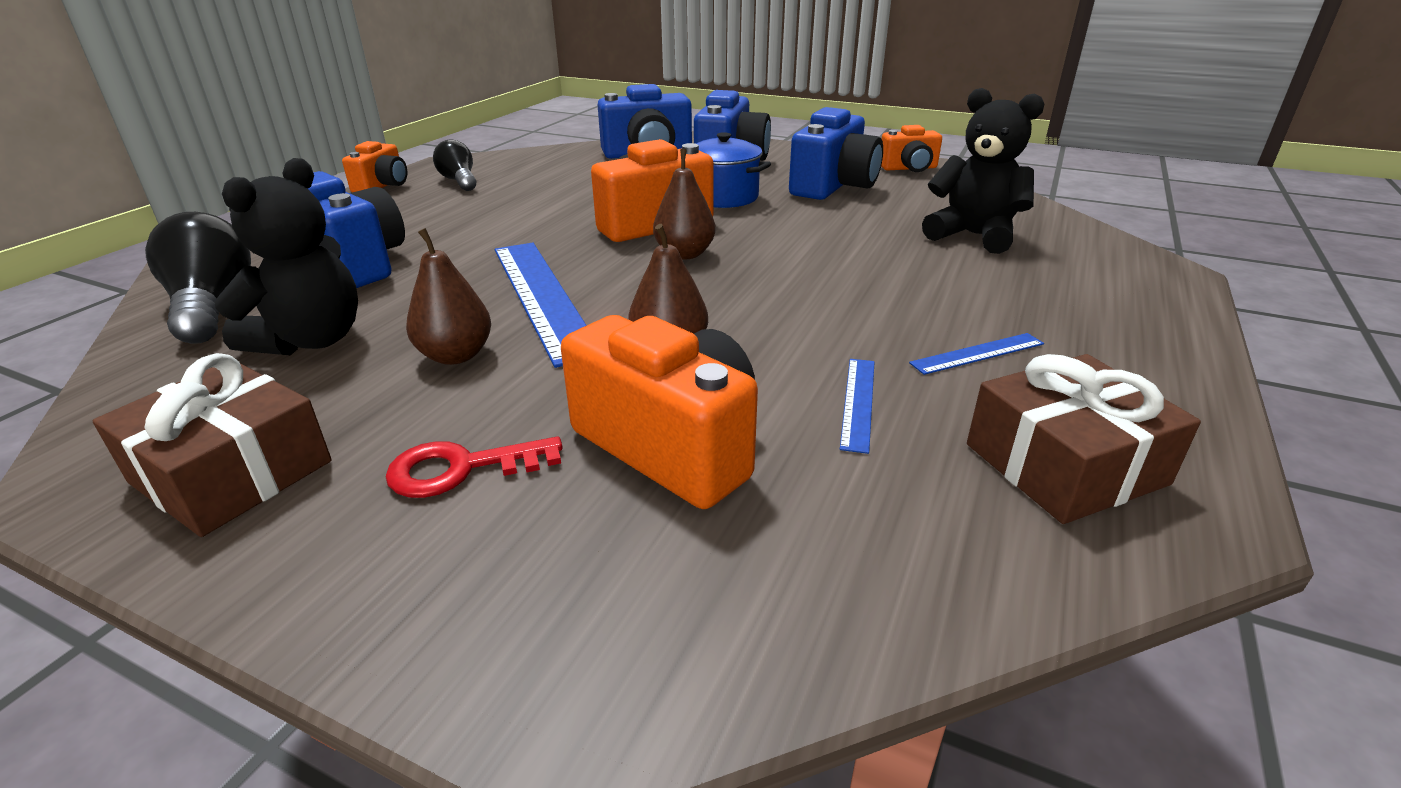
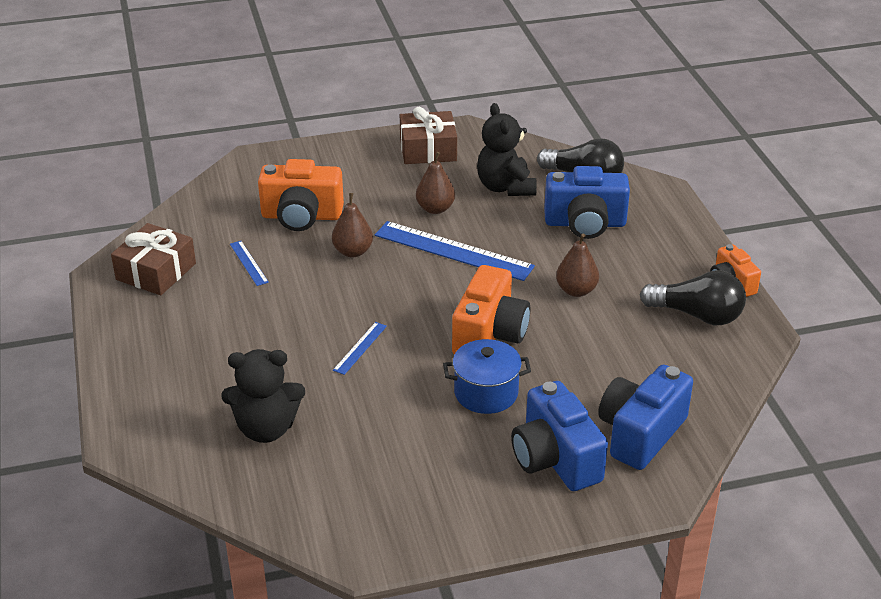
camera: 140 degrees right, 5 degrees up
(459, 181) = (697, 315): black light bulb -> black light bulb, size x1.58
(460, 469) = (360, 180): red key -> none
(684, 254) = (428, 315): brown pear -> brown pear (576, 290)
(833, 186) = (422, 456): blue camera -> none
(909, 168) = (388, 533): orange camera -> none
(977, 353) = (212, 313): blue ruler -> blue ruler (360, 348)

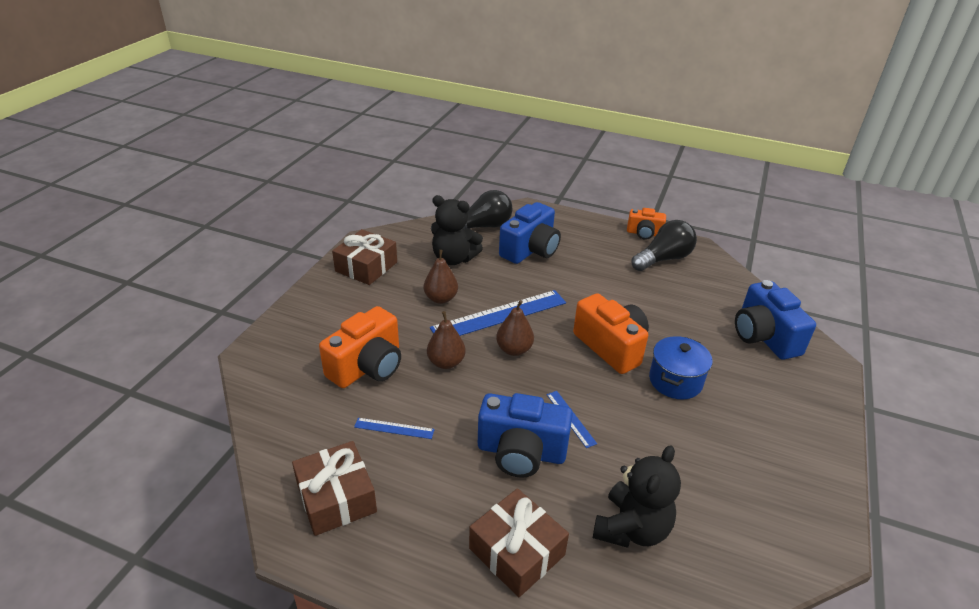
camera: 55 degrees left, 0 degrees up
(187, 377) = (517, 551): none -> brown gift
(555, 459) = (768, 385): blue camera -> blue camera (521, 452)
(576, 290) = (597, 288): brown pear -> brown pear (514, 349)

